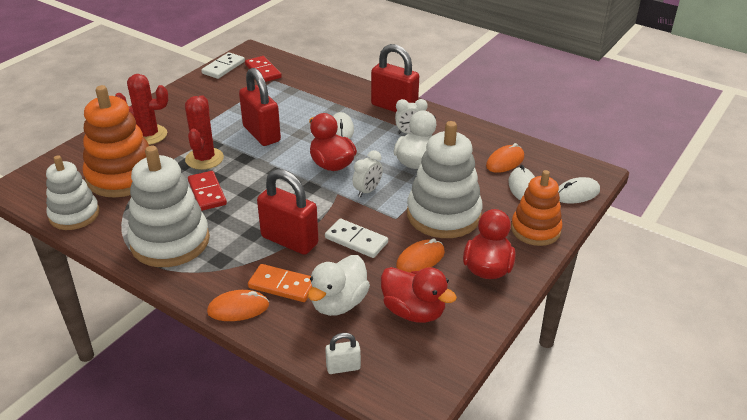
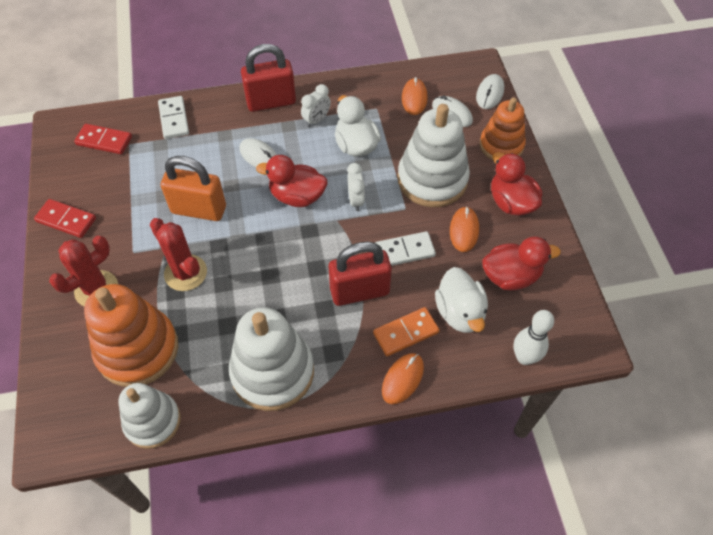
camera: 45 degrees left, 20 degrees up
(207, 193) = (236, 303): red domino -> red domino (66, 220)
(223, 67) = (58, 163): white domino -> white domino (174, 119)
(261, 134) = (199, 210): red padlock -> orange padlock
(343, 367) = (524, 357): white padlock -> white bowling pin

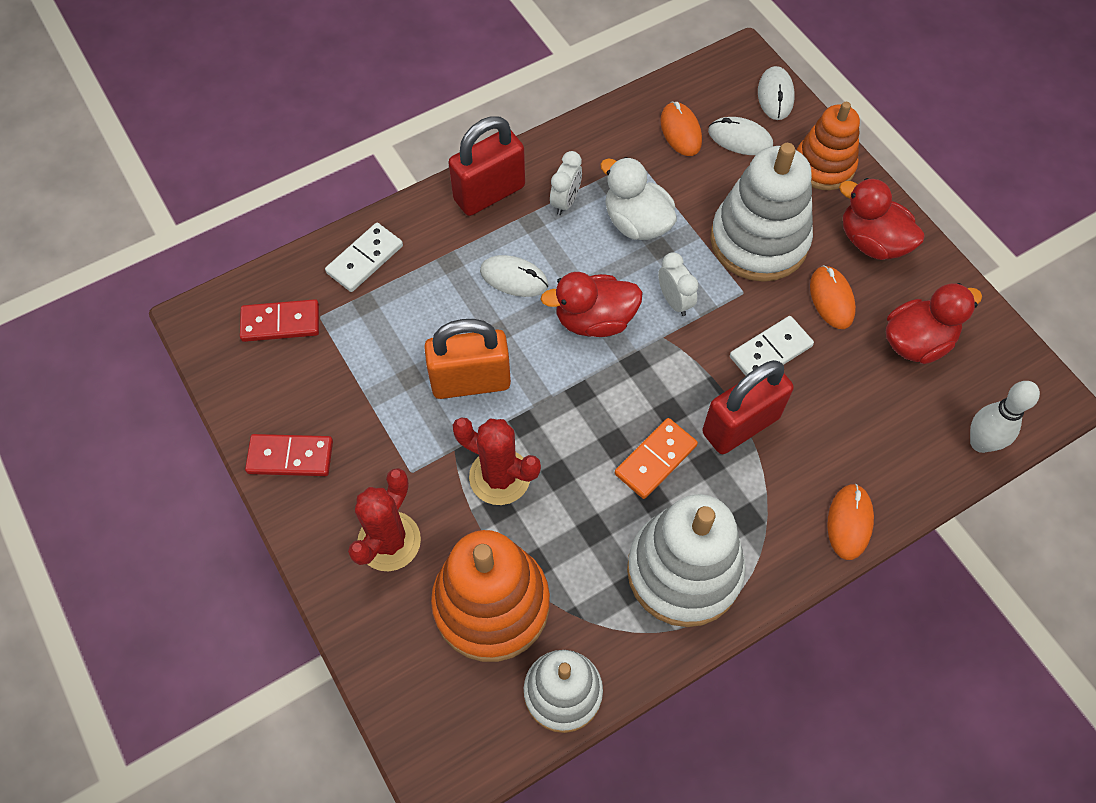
camera: 20 degrees left, 5 degrees up
(174, 119) = (365, 259): white domino -> white domino turned 75 degrees clockwise
(406, 333) = (824, 461): orange domino -> orange domino (655, 460)
(460, 312) = (877, 411): white duck -> none

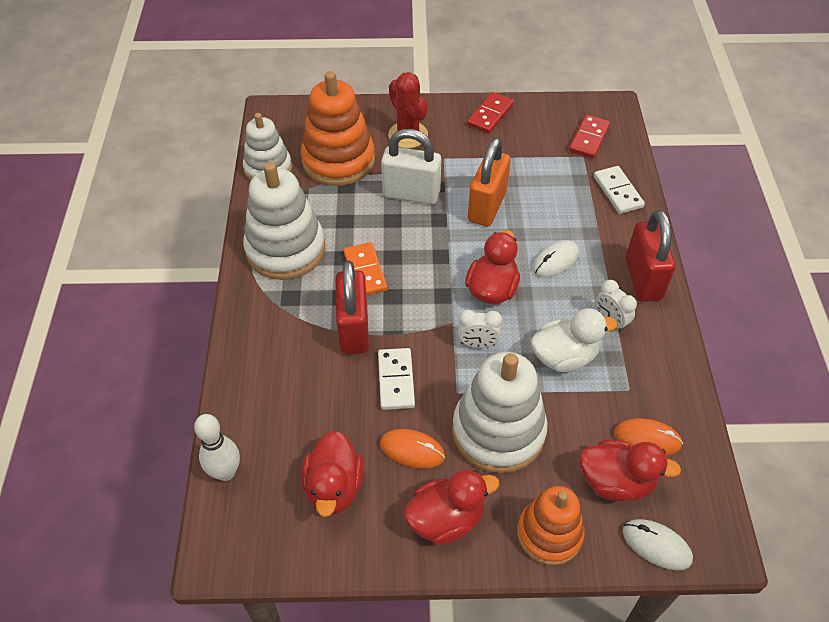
camera: 120 degrees right, 10 degrees down
(499, 477) = (411, 194): red cactus -> white padlock
(740, 139) = (616, 481): white mouse -> red duck
(849, 522) = (242, 350): orange mouse -> none

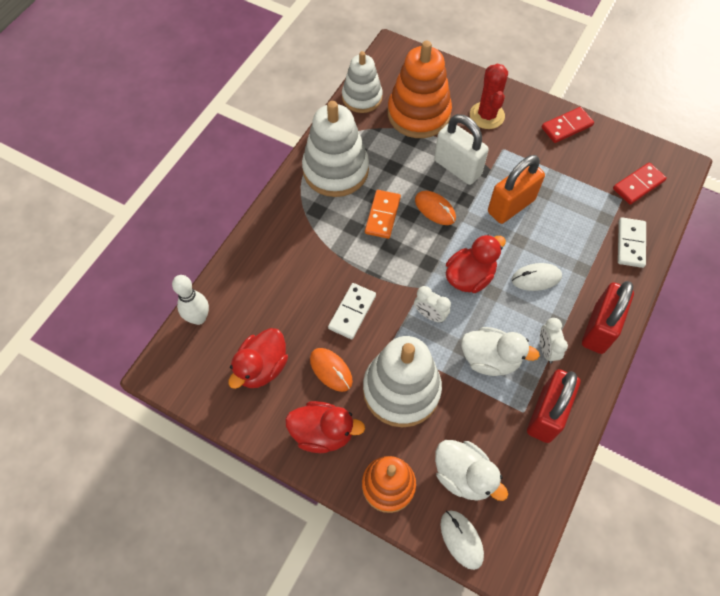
camera: 30 degrees right, 10 degrees up
(354, 329) = (346, 257): red padlock -> red padlock (546, 414)
(616, 481) = (463, 475): red duck -> white duck
(647, 438) = (511, 457): orange mouse -> orange mouse (435, 209)

